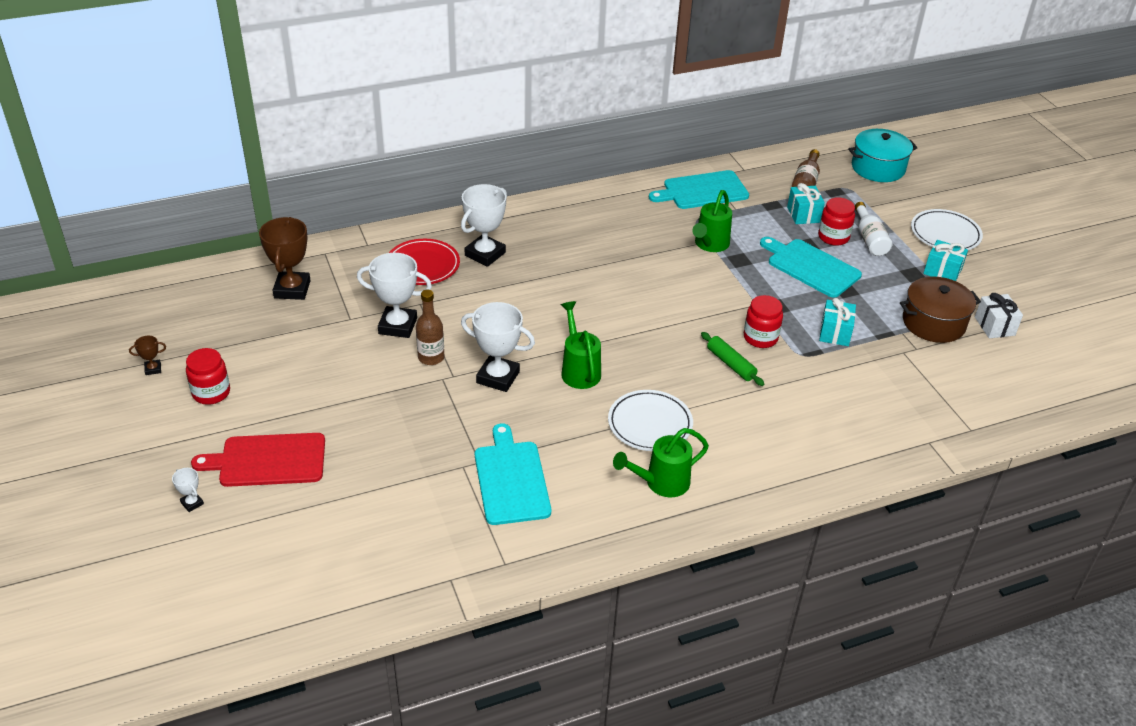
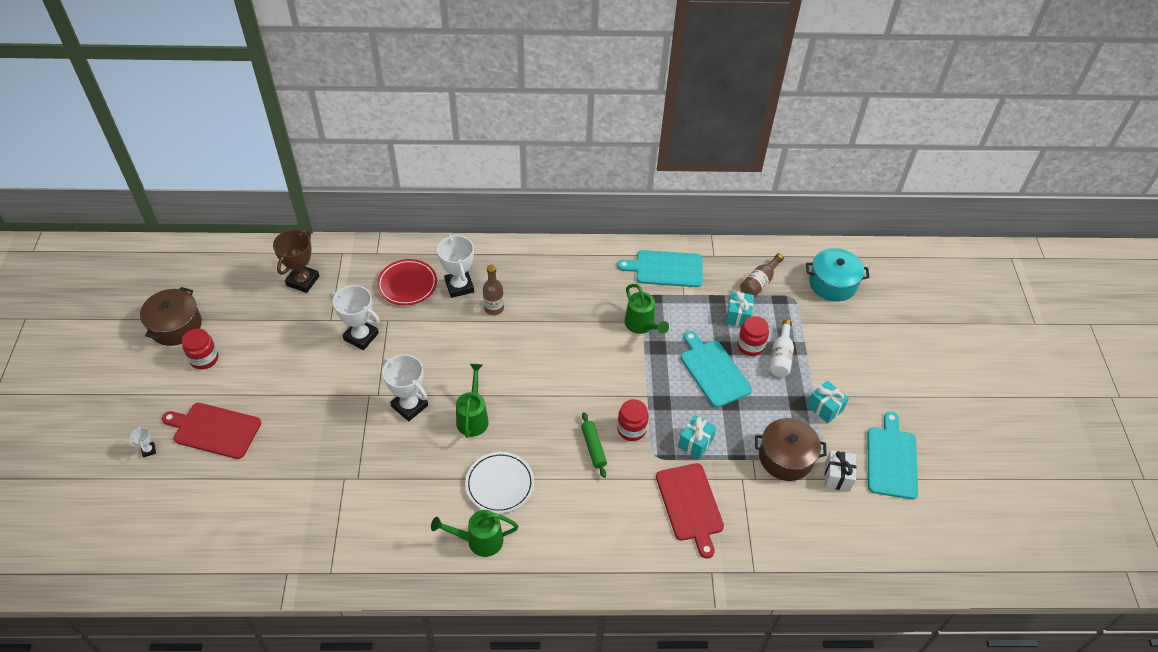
camera: 20 degrees right, 10 degrees up
(153, 369) = (176, 326): brown trophy -> brown pot
(431, 357) = (370, 373): brown bottle -> brown bottle (494, 308)
(485, 254) = (459, 286): white trophy -> white trophy turned 75 degrees counterclockwise
(511, 479) = (372, 501): turquoise cutting board -> turquoise cutting board (891, 460)
(710, 244) = (642, 325): green watering can -> green watering can turned 75 degrees counterclockwise
(867, 389) = (690, 505): none -> red cutting board
(945, 234) = (851, 369): white plate -> none

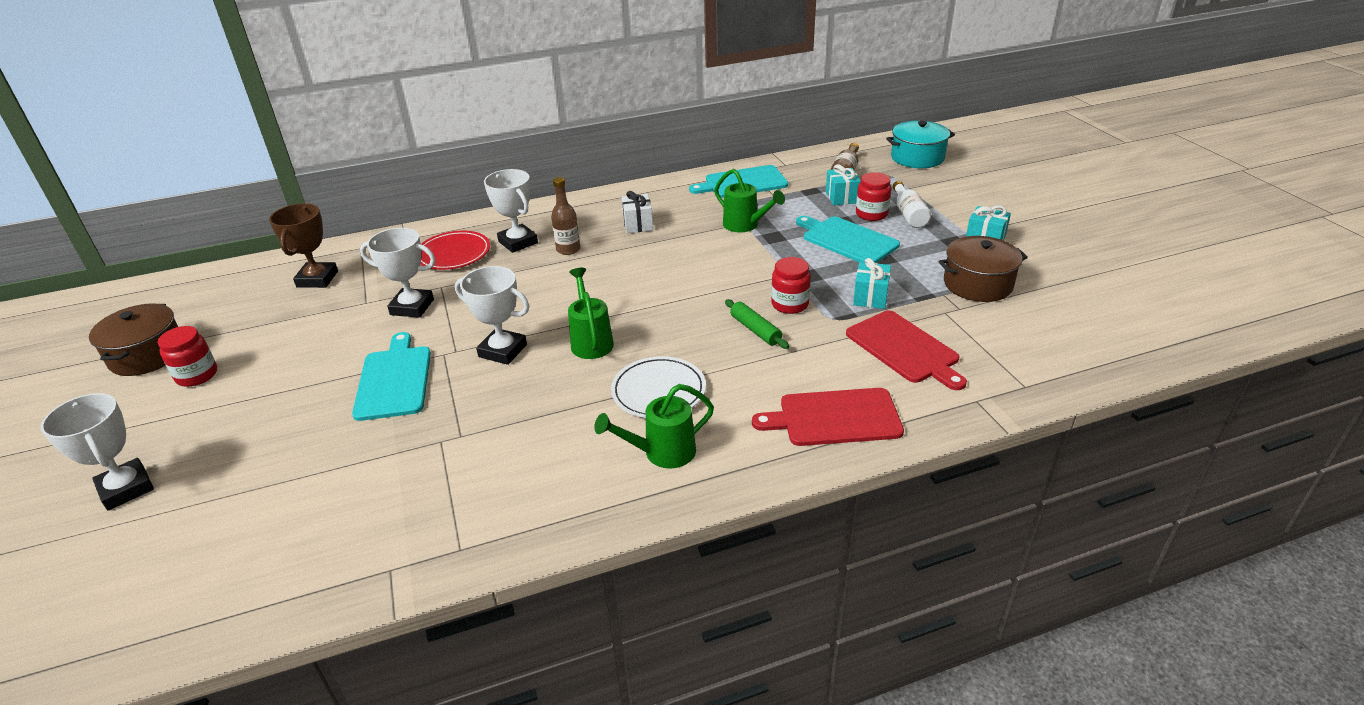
camera: 15 degrees left, 15 degrees down
(149, 450) = (126, 488): white trophy -> white trophy, size x2.21
(214, 430) = (228, 441): red cutting board -> red cutting board (834, 418)
(837, 476) = (1044, 285): white gift -> white gift (638, 224)
(891, 460) = (1087, 259): turquoise cutting board -> turquoise cutting board (394, 380)

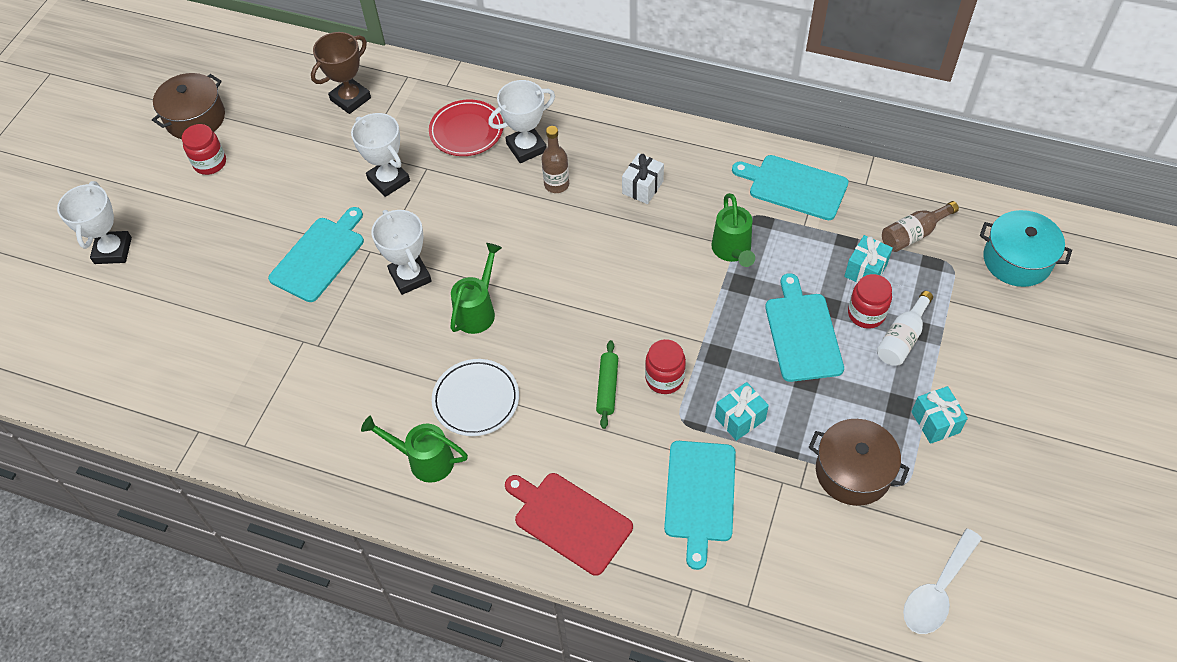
camera: 40 degrees right, 20 degrees up
(518, 242) = (526, 147): white trophy -> white trophy turned 60 degrees clockwise
(904, 349) = (700, 495): red cutting board -> turquoise cutting board
(1113, 310) = (937, 591): none -> white spoon

